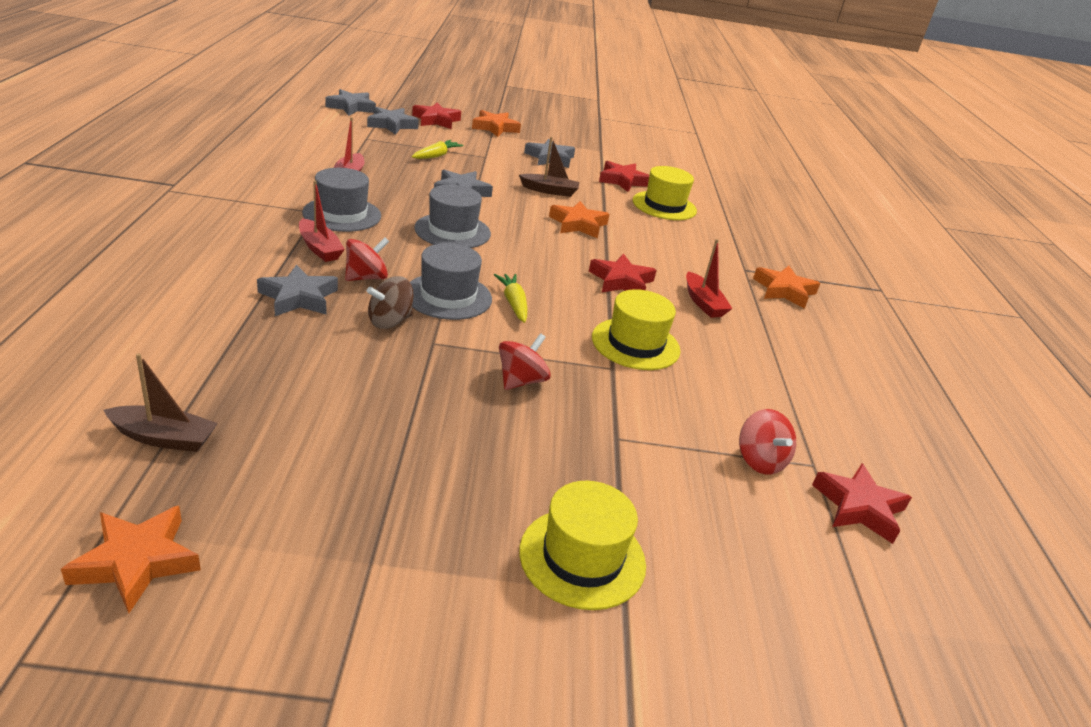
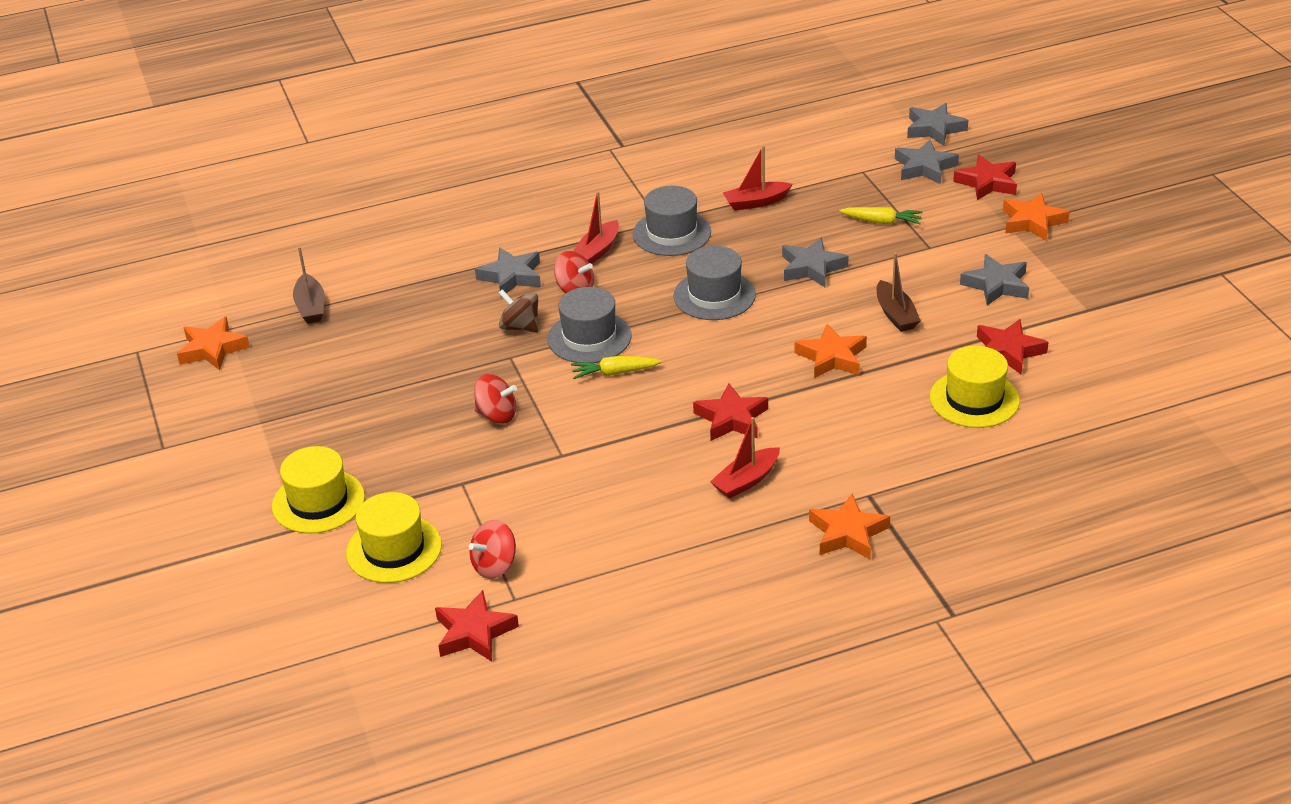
camera: 75 degrees right, 5 degrees up
(513, 303) = (615, 373): yellow carrot -> yellow carrot turned 150 degrees counterclockwise
(635, 344) = (616, 457): yellow hat -> yellow hat (394, 549)

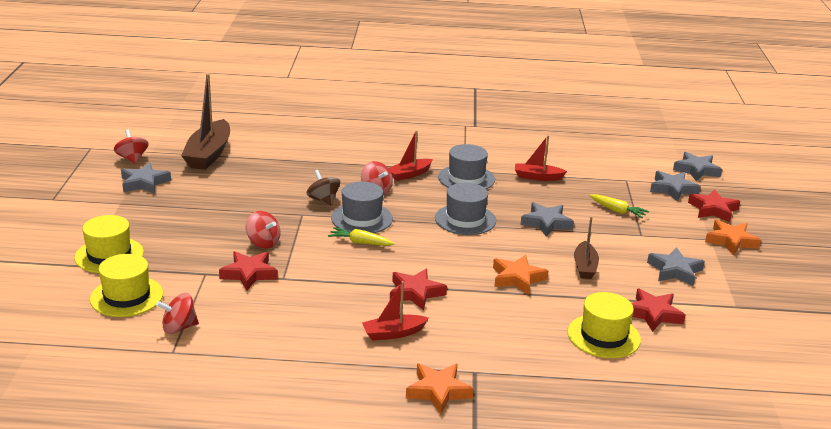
camera: 20 degrees right, 10 degrees down
(213, 349) = (132, 159): orange star -> red spinning top
(311, 307) = (209, 154): brown boat -> brown boat, size x1.78
(474, 632) = (127, 363): red star -> red star (249, 274)
(511, 276) = (343, 173): grey star -> grey star (144, 183)

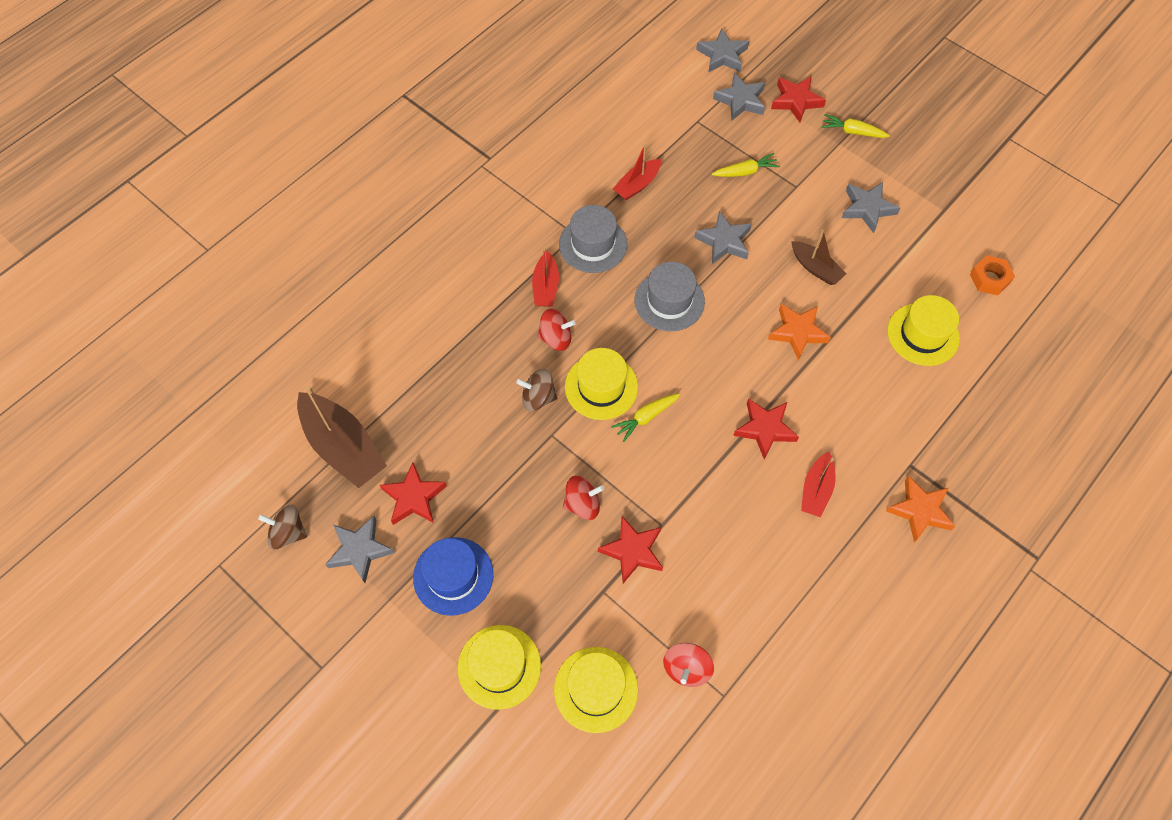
camera: 50 degrees left, 35 degrees up
(132, 159) = (288, 533): red spinning top -> brown spinning top
(159, 217) = (453, 576): none -> blue hat
(362, 218) = (601, 387): grey hat -> yellow hat
(653, 314) = (916, 275): red star -> red star (414, 497)
(710, 352) = (989, 279): none -> orange nut
(731, 241) = (852, 132): orange star -> yellow carrot

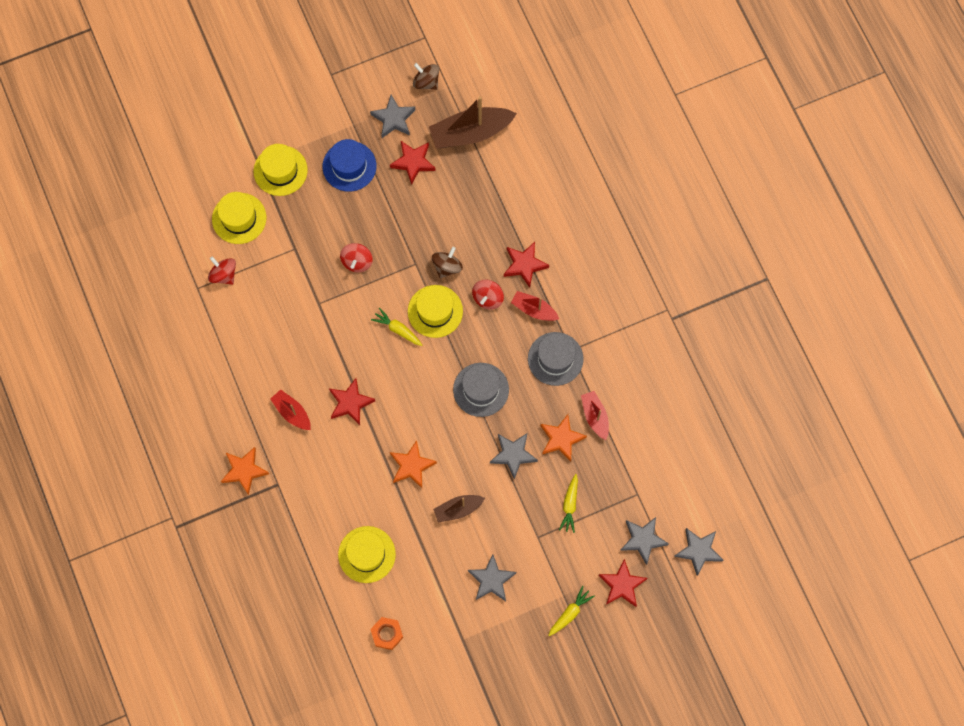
camera: 115 degrees right, 10 degrees up
(288, 533) = (426, 82): brown spinning top -> brown spinning top turned 90 degrees counterclockwise
(632, 551) = (310, 278): red star -> red star (524, 265)
(646, 417) = (398, 329): yellow carrot -> yellow carrot turned 45 degrees counterclockwise
(679, 205) = (561, 439): none -> orange star

